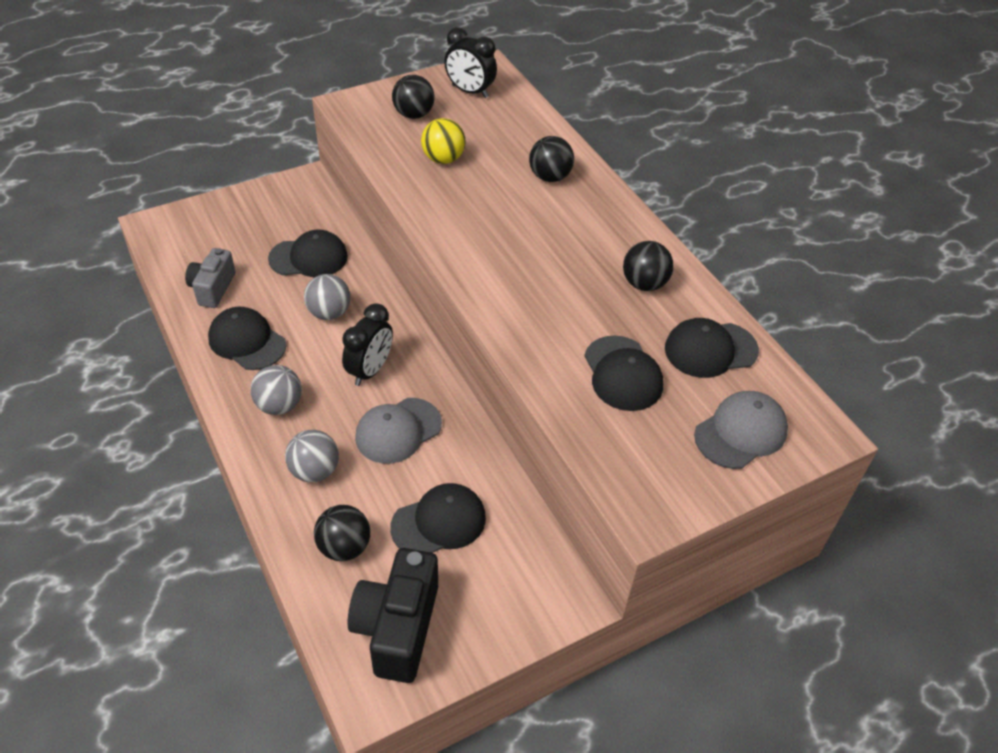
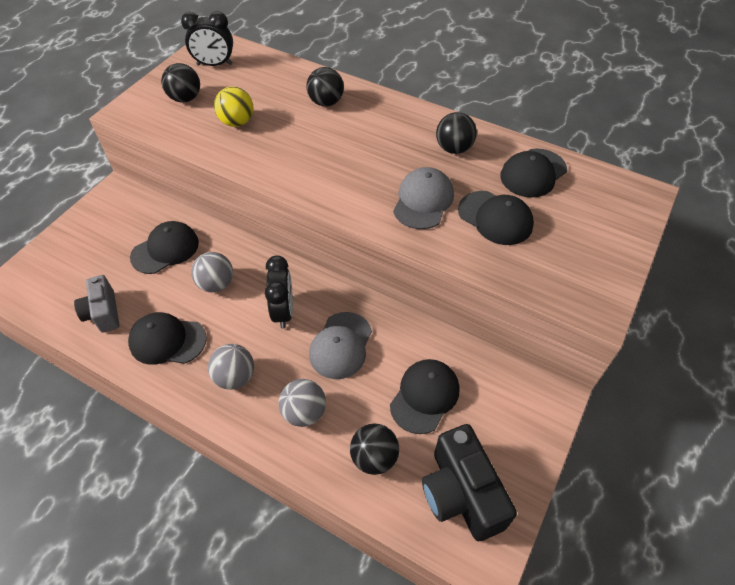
camera: 30 degrees left, 5 degrees up
(741, 432) = (599, 219): grey cap -> grey cap (423, 201)

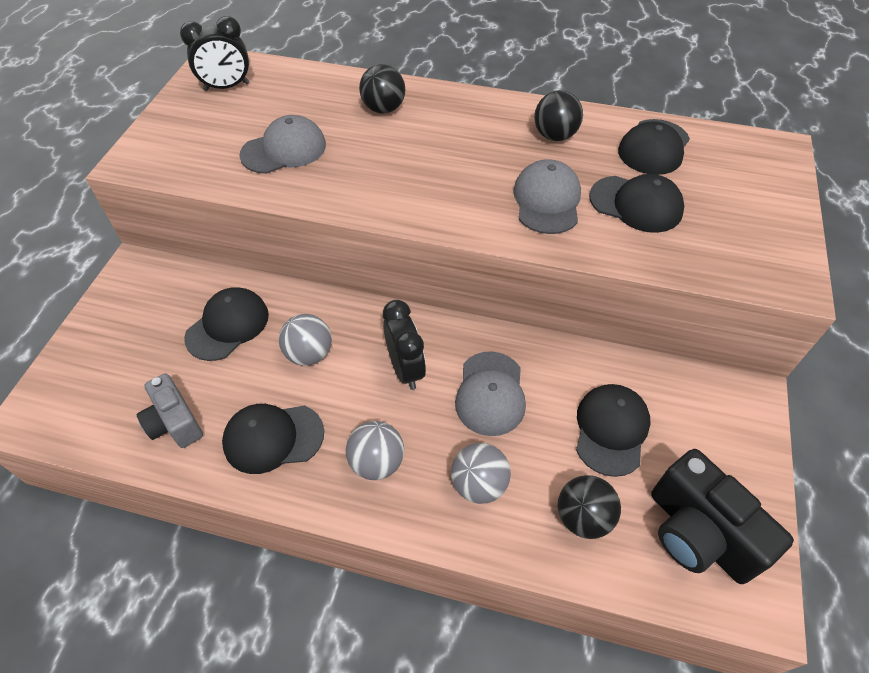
camera: 15 degrees left, 0 degrees up
(185, 98) = (206, 132): black ball -> none
(237, 122) = (284, 150): yellow ball -> grey cap

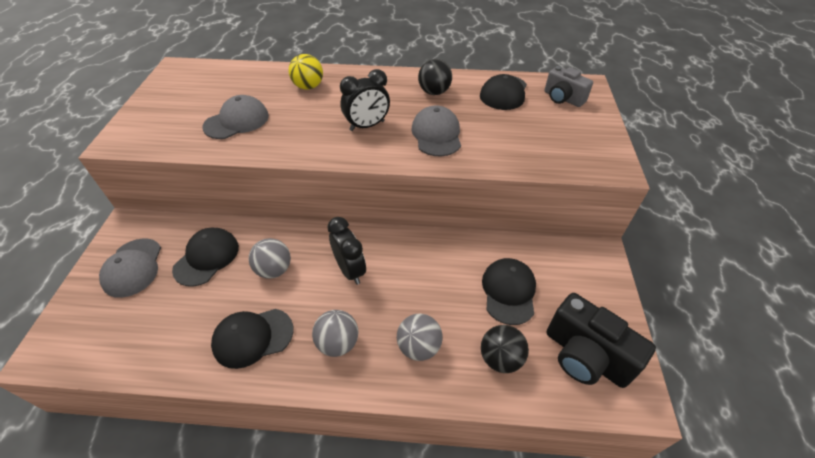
camera: 10 degrees left, 5 degrees down
(175, 422) = (170, 338): grey camera -> grey camera (562, 98)
(227, 87) = (187, 83): black clock -> black clock (367, 126)
(383, 109) = (308, 87): black ball -> yellow ball
(490, 393) = (416, 279): grey cap -> grey cap (133, 267)
(636, 204) = (499, 130): black cap -> none

